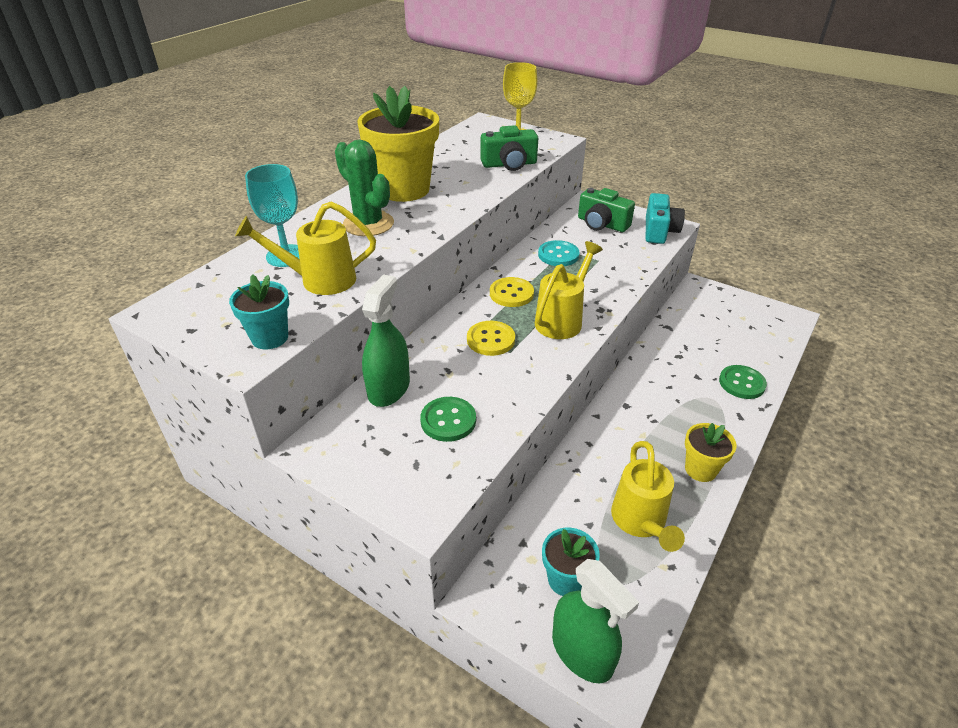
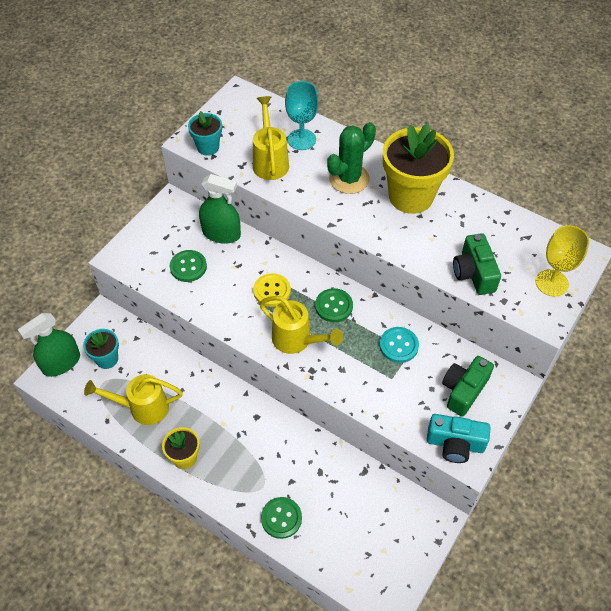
camera: 90 degrees right, 15 degrees up
(511, 294) = (333, 306): yellow button -> green button

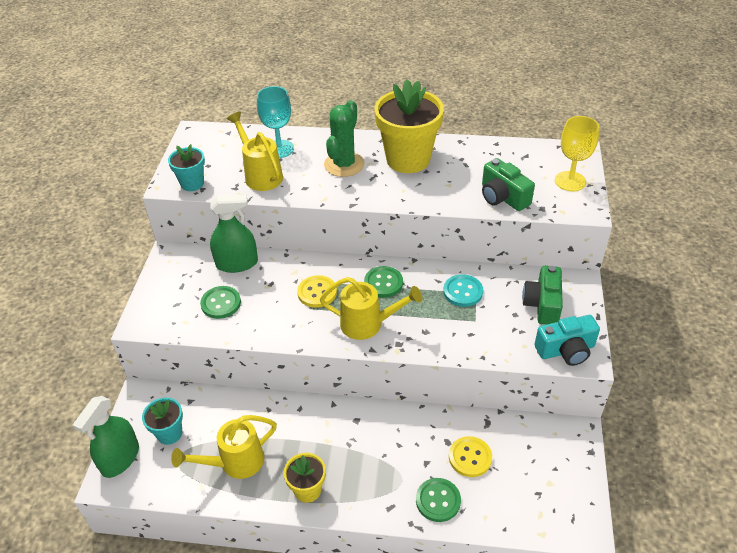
camera: 25 degrees left, 10 degrees down
(330, 495) = (470, 457): none -> yellow button

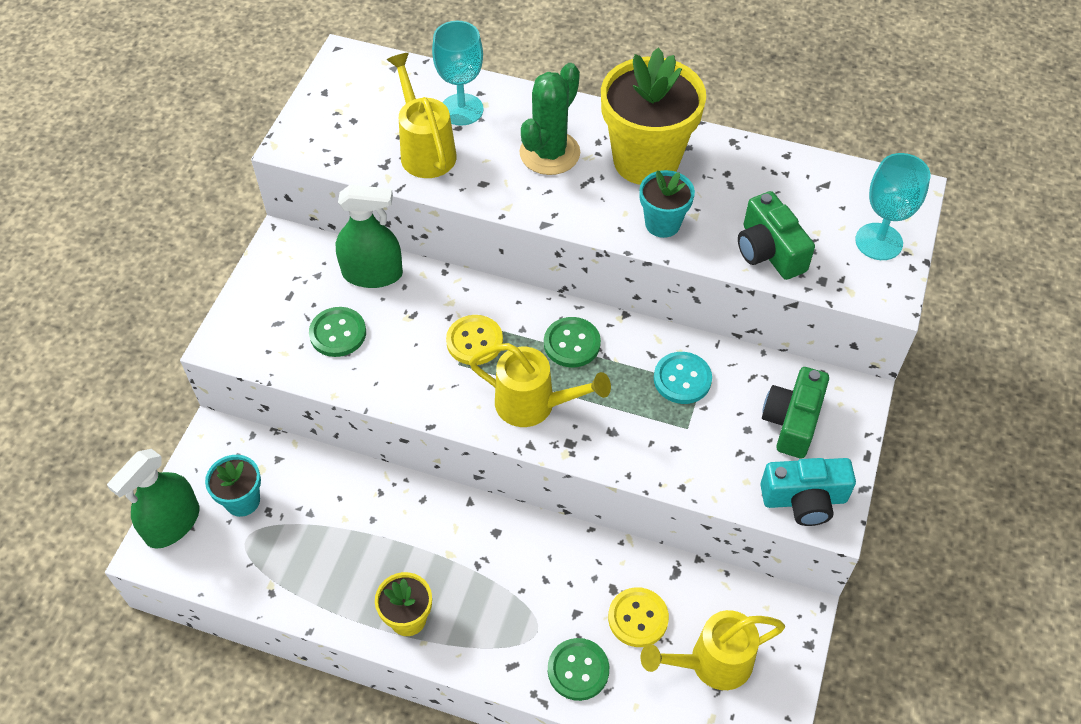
camera: 10 degrees right, 10 degrees up
(192, 183) = (325, 148): turquoise flower pot -> turquoise flower pot (662, 224)
(235, 462) = (321, 560): yellow watering can -> yellow watering can (712, 663)
(570, 181) = (878, 242): yellow goblet -> turquoise goblet

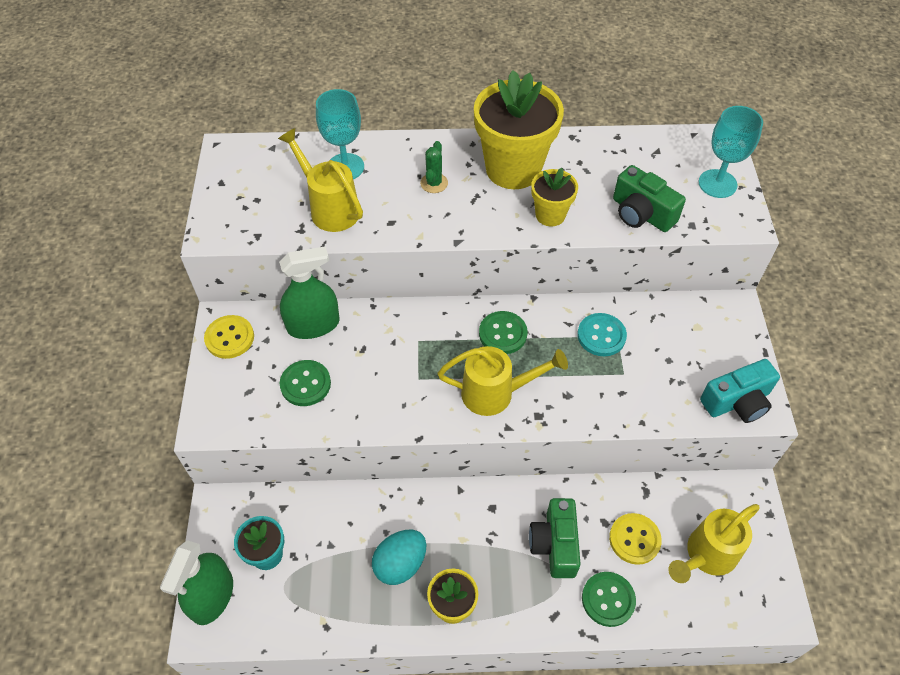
camera: 20 degrees left, 0 degrees up
(373, 557) = (400, 564): none -> turquoise egg
(474, 341) = (423, 356): yellow button -> yellow button (229, 338)
(549, 153) = (434, 183): green cactus -> green cactus, size x0.53
(662, 224) = (550, 215): turquoise flower pot -> yellow flower pot
(792, 421) = (698, 343): green camera -> green camera (555, 544)

